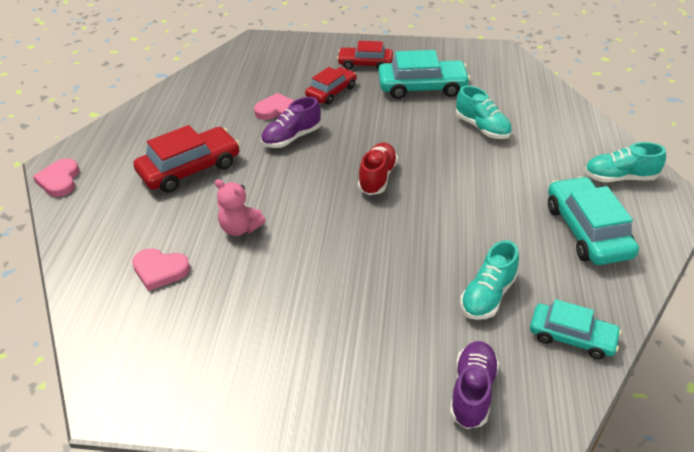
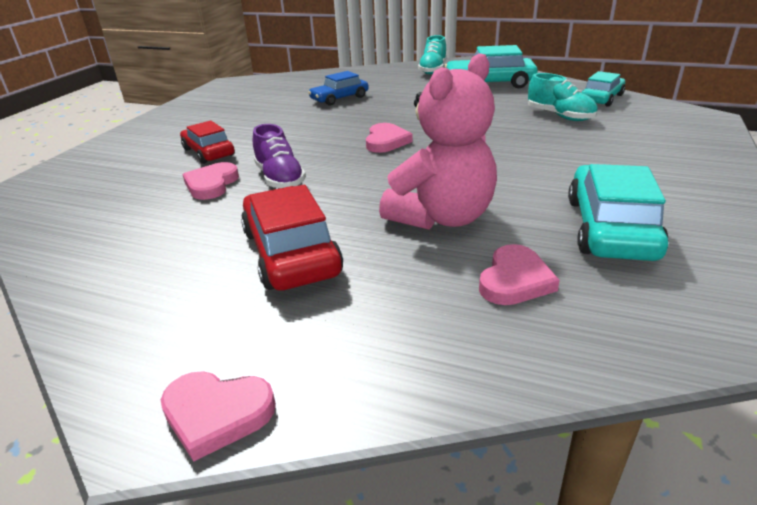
camera: 75 degrees left, 10 degrees down
(240, 228) = (442, 217): pink teddy bear -> pink teddy bear, size x1.84
(365, 64) = (174, 132): red car -> none
(377, 177) = (386, 141): red shoe -> pink heart
(422, 87) = (251, 113): turquoise car -> turquoise car (610, 228)
(472, 392) = (667, 130): purple shoe -> none
(482, 128) = (339, 98): turquoise shoe -> blue car

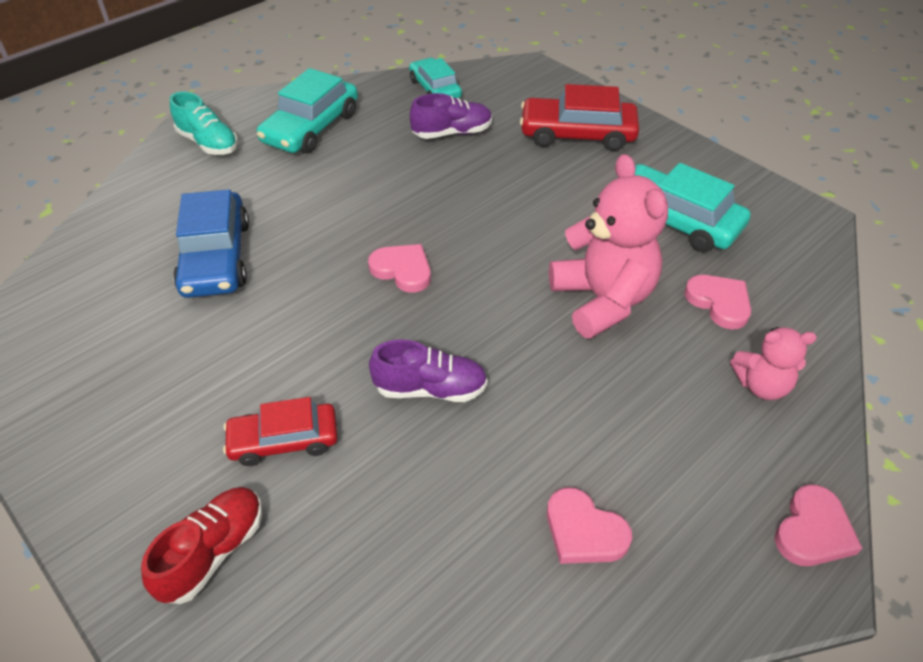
camera: 65 degrees left, 15 degrees up
(122, 159) = (213, 552): none -> red shoe
(211, 184) = (396, 457): pink heart -> pink heart (584, 531)
(291, 252) = (605, 424): red car -> red car (577, 134)
(339, 98) = (216, 257): blue car -> blue car, size x1.54
(413, 334) = (761, 385): none -> pink teddy bear
(560, 116) = (452, 133): turquoise shoe -> purple shoe

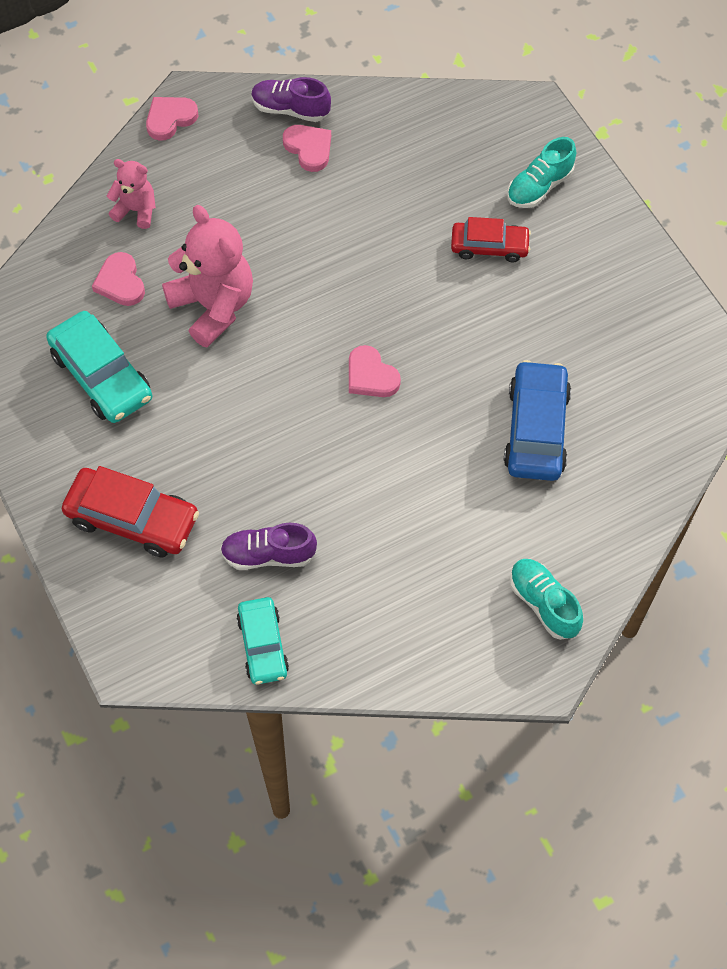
camera: 165 degrees left, 15 degrees up
(213, 552) = (539, 186): red shoe -> turquoise shoe
(311, 127) = (425, 604): turquoise car -> none
(430, 389) = (377, 261): purple shoe -> purple shoe (290, 109)
(602, 300) = (213, 306): pink teddy bear -> pink teddy bear turned 150 degrees clockwise

